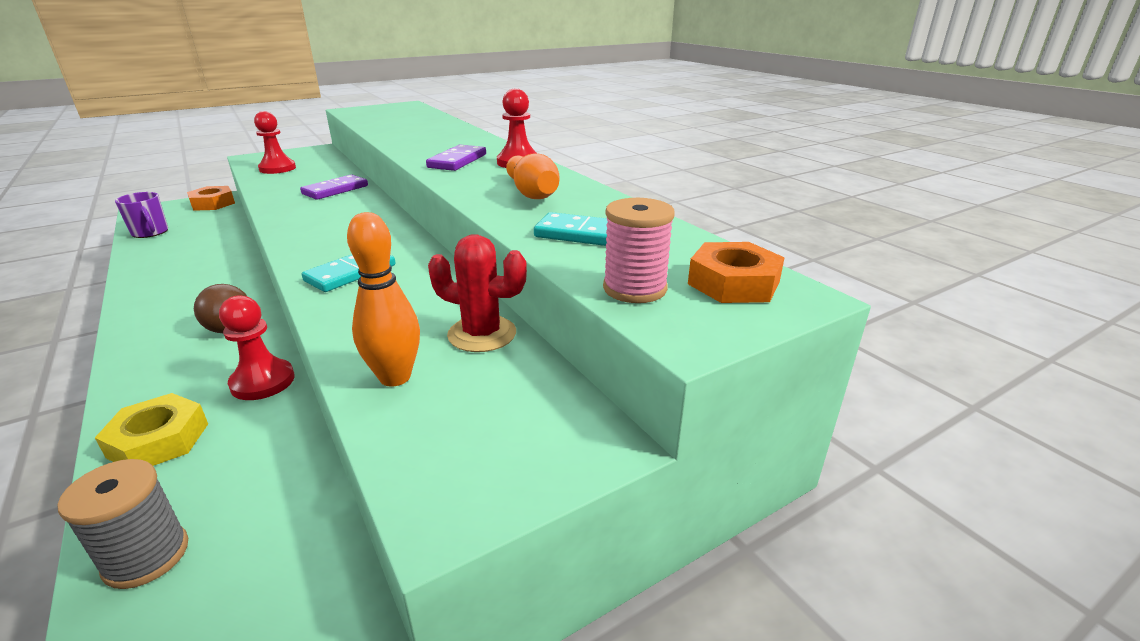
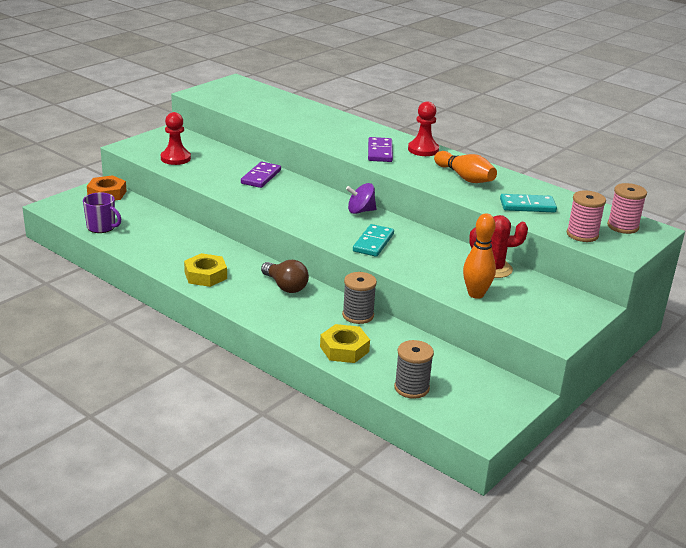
camera: 20 degrees left, 0 degrees up
(162, 296) = (205, 275): none -> yellow nut
(263, 382) = (358, 315): red pawn -> grey spool
(395, 233) = (360, 211): none -> purple spinning top
(733, 283) = (622, 226): orange nut -> pink spool

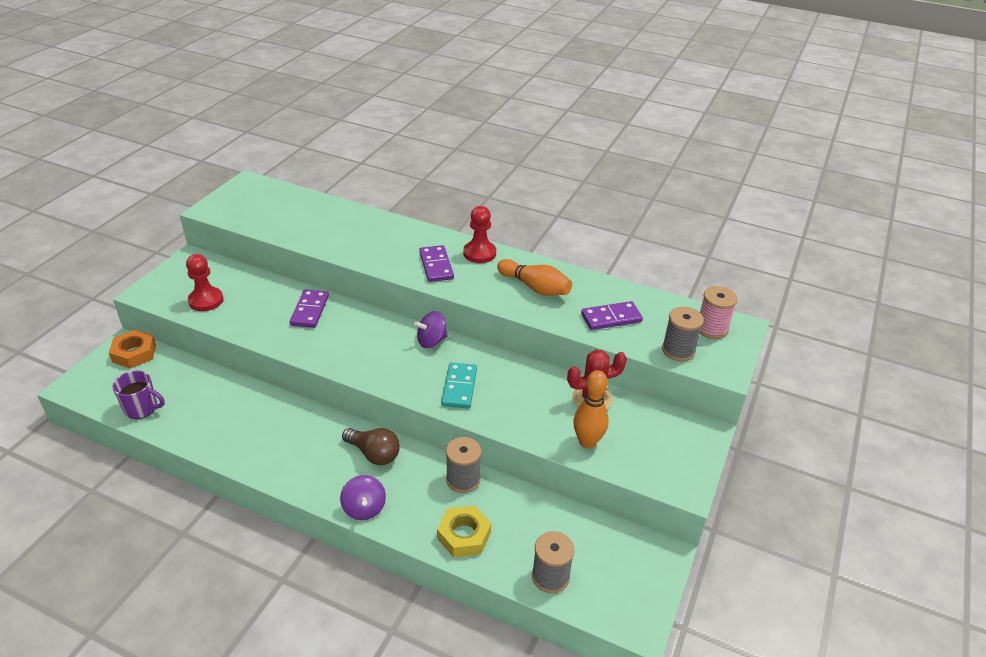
camera: 15 degrees left, 10 degrees up
(205, 275) = (281, 457): yellow nut -> none
(264, 317) = (364, 508): none -> purple spinning top
(527, 206) = (611, 318): turquoise domino -> purple domino
(582, 235) = (678, 350): pink spool -> grey spool

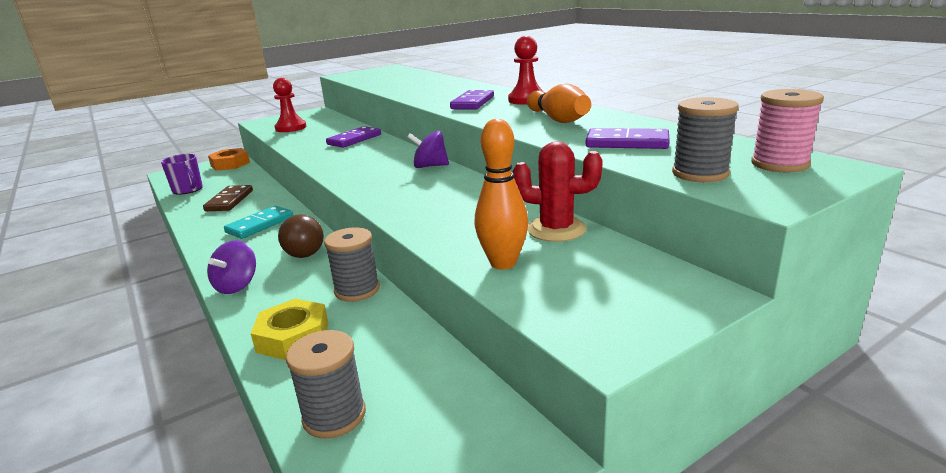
camera: 35 degrees right, 15 degrees down
(217, 412) = (230, 201): none -> brown domino
(459, 387) = (412, 196): turquoise domino -> turquoise domino (260, 225)

